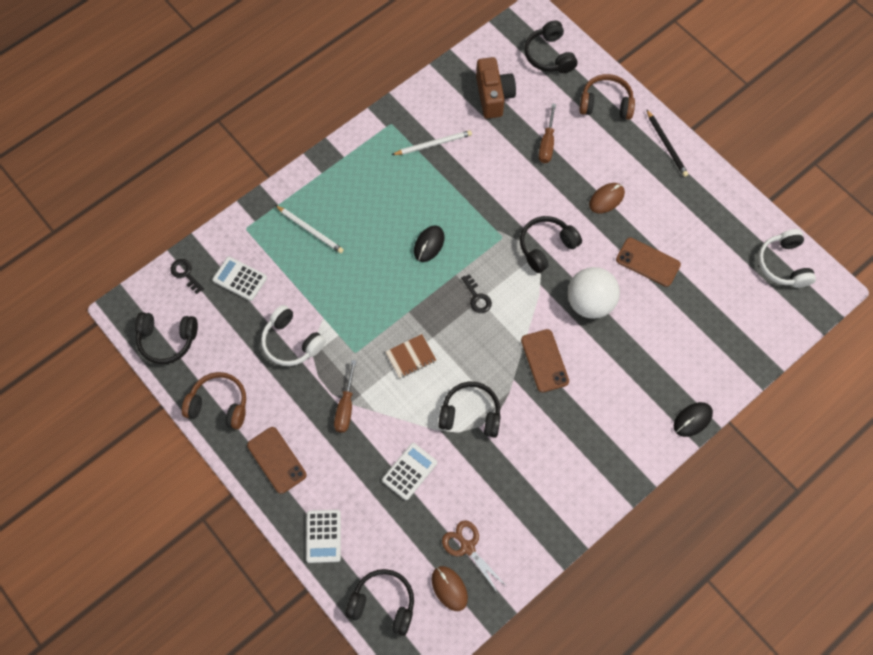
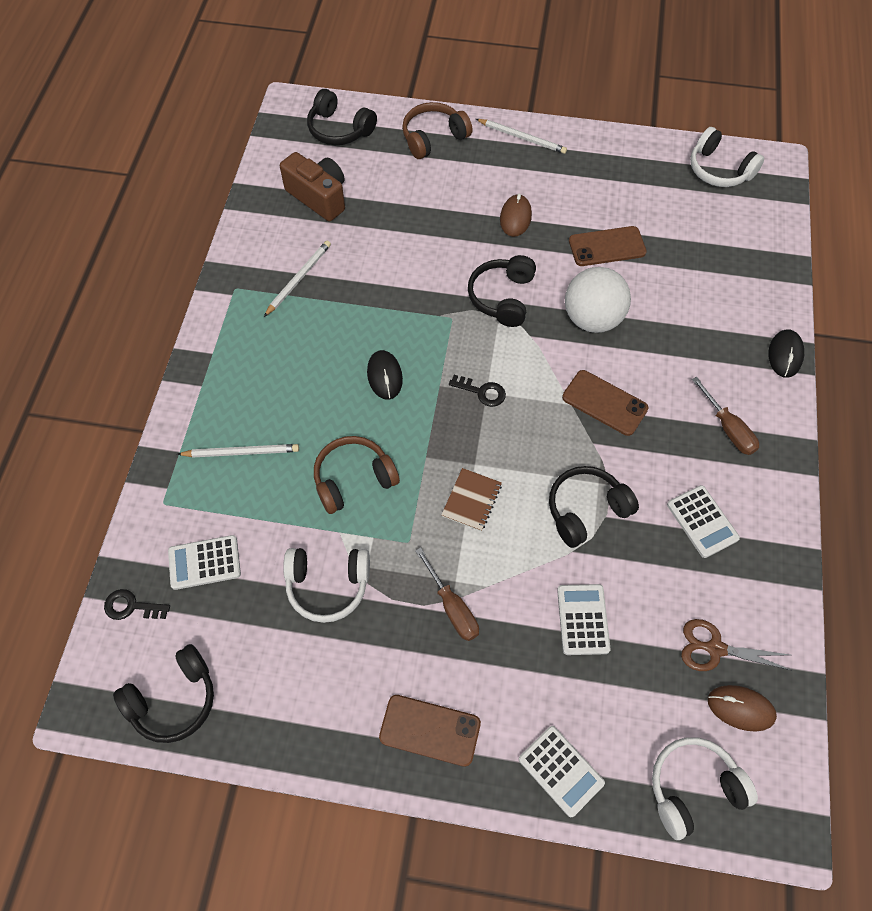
camera: 40 degrees left, 5 degrees down
(219, 405) = (305, 723): brown headphones -> brown headphones (353, 479)
(383, 603) = (693, 788): black headphones -> white headphones
(532, 475) = (702, 521): none -> white calculator
(547, 143) = (412, 206): brown screwdriver -> brown screwdriver (728, 428)
(666, 145) = (522, 138): black pencil -> white pencil

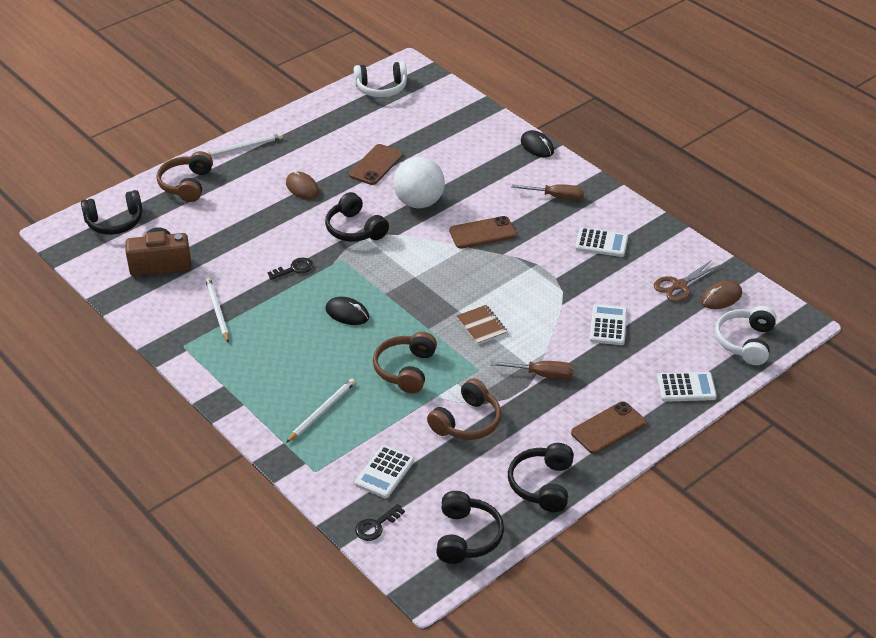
camera: 50 degrees left, 20 degrees down
(328, 585) = (467, 422): white headphones -> brown headphones
(482, 392) = (412, 278): black key -> black key (294, 269)
(583, 619) = (608, 325): white calculator -> white calculator turned 60 degrees clockwise
(586, 510) = (543, 283): black headphones -> black headphones (542, 485)

